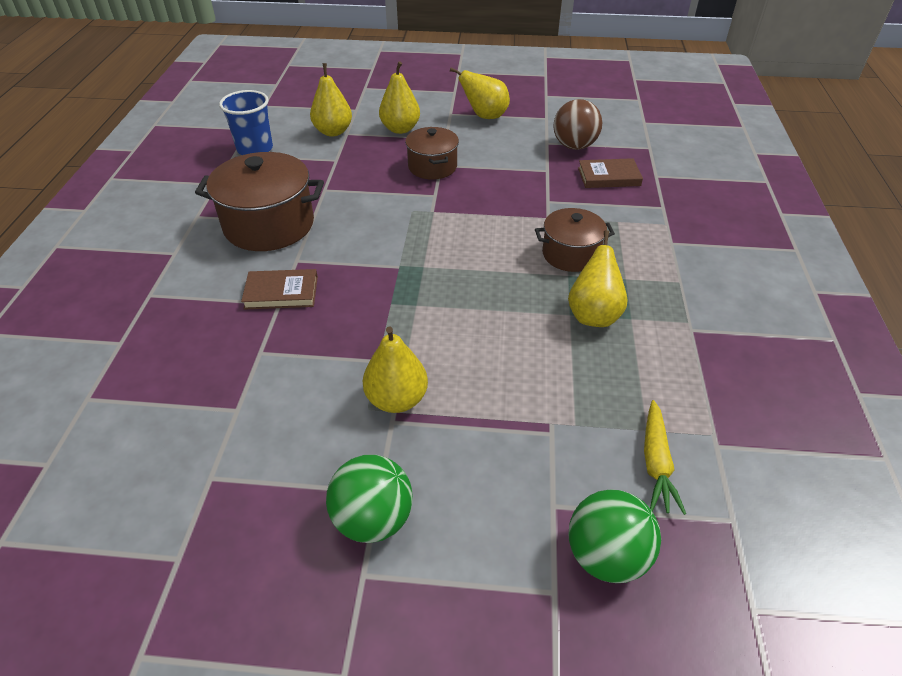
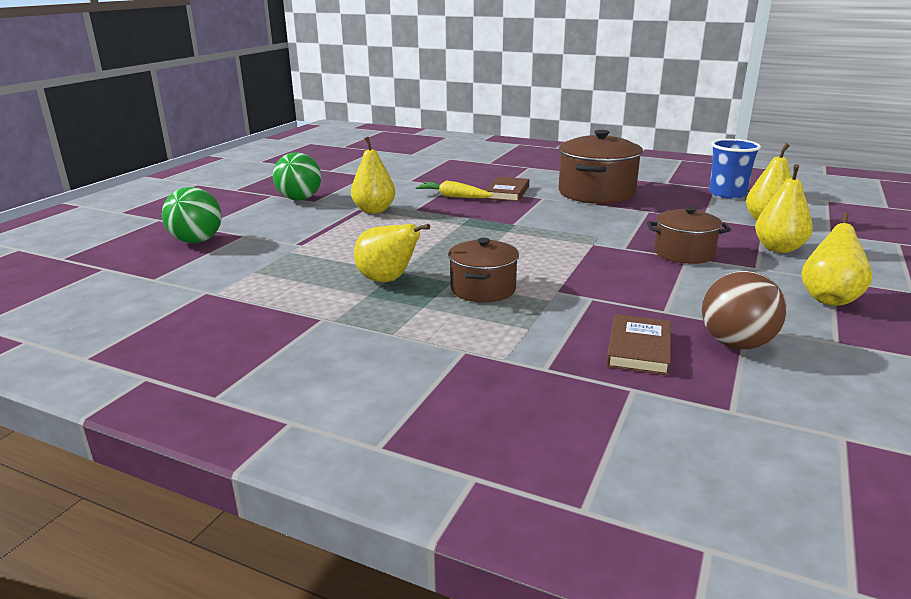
camera: 110 degrees right, 20 degrees down
(656, 463) = (226, 268): yellow carrot -> yellow carrot (453, 197)

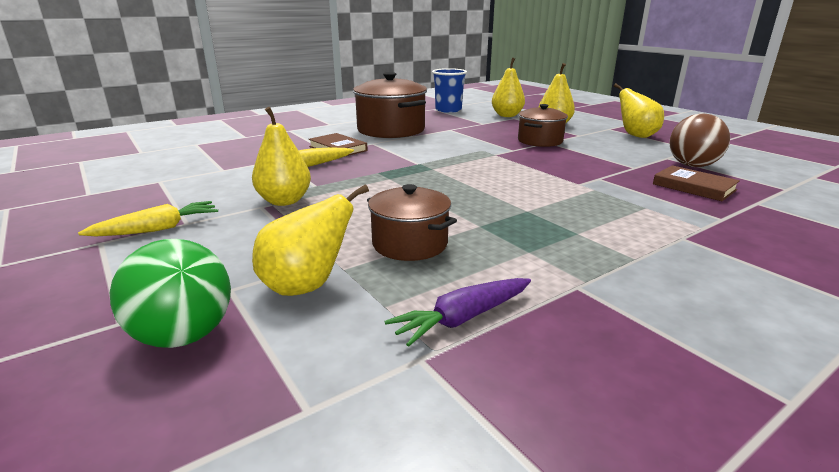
camera: 60 degrees left, 0 degrees up
(253, 293) = (463, 318): none -> purple carrot
(299, 199) = (157, 229): green ball -> yellow carrot
(388, 280) = (499, 234): yellow pear -> yellow pear (306, 286)
(483, 289) = (555, 204): brown pot -> brown pot (410, 244)

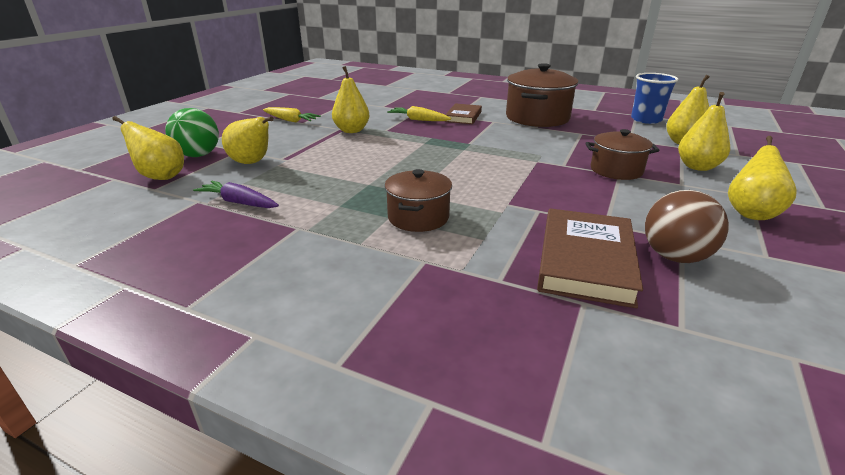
camera: 60 degrees right, 5 degrees up
(244, 395) = (161, 176): none -> yellow pear
(410, 244) = (321, 172): brown pot -> brown pot (418, 217)
(694, 187) = (585, 261): brown book -> brown book, size x1.62

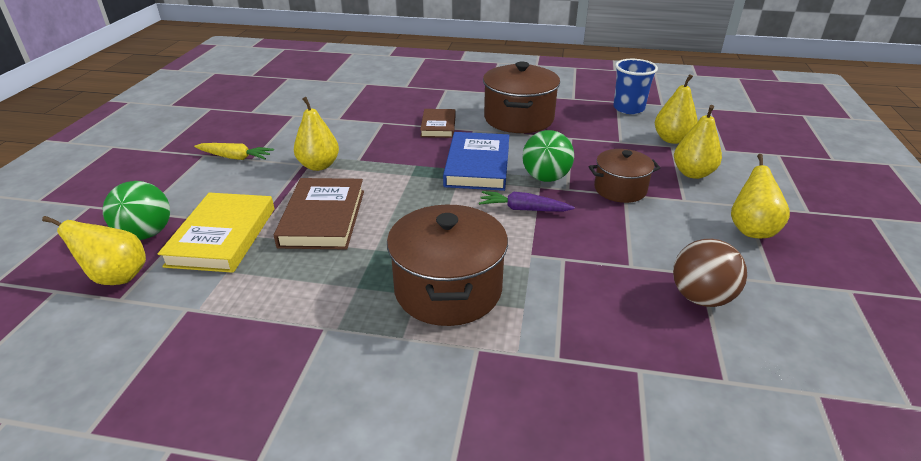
camera: 15 degrees left, 5 degrees up
(239, 202) = (238, 302): purple carrot -> purple carrot (523, 209)
(252, 163) = (222, 236): yellow pear -> yellow book
(418, 120) = (390, 138): yellow carrot -> none
(418, 217) = (448, 289): brown pot -> brown pot, size x1.65
(486, 142) = (477, 165): none -> blue book
(545, 156) = (545, 178): none -> green ball
(585, 261) = (626, 318): brown book -> brown book (323, 218)

